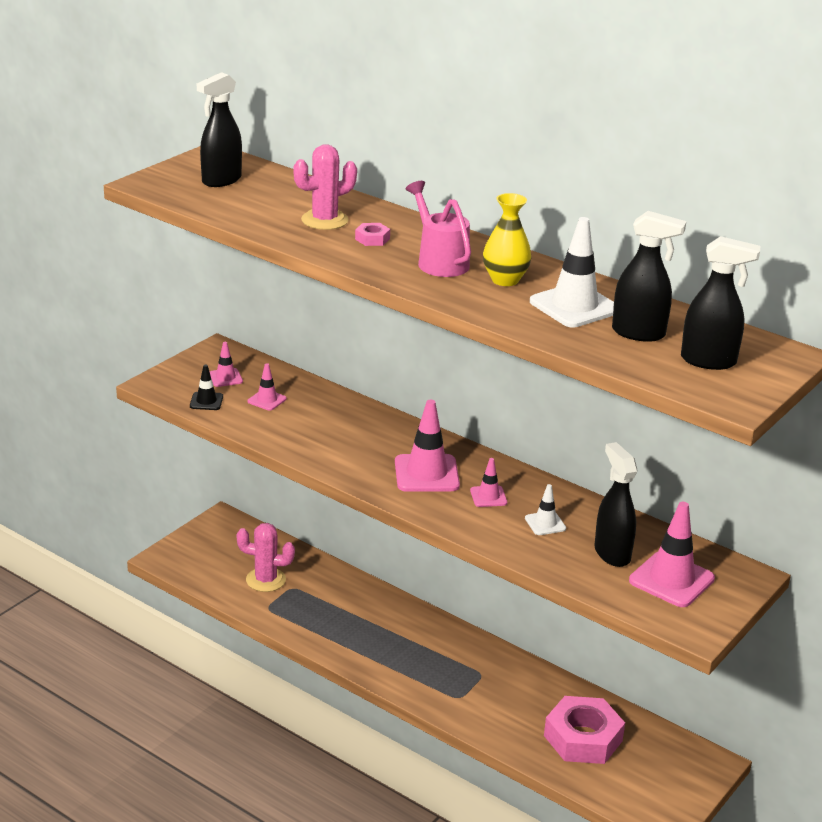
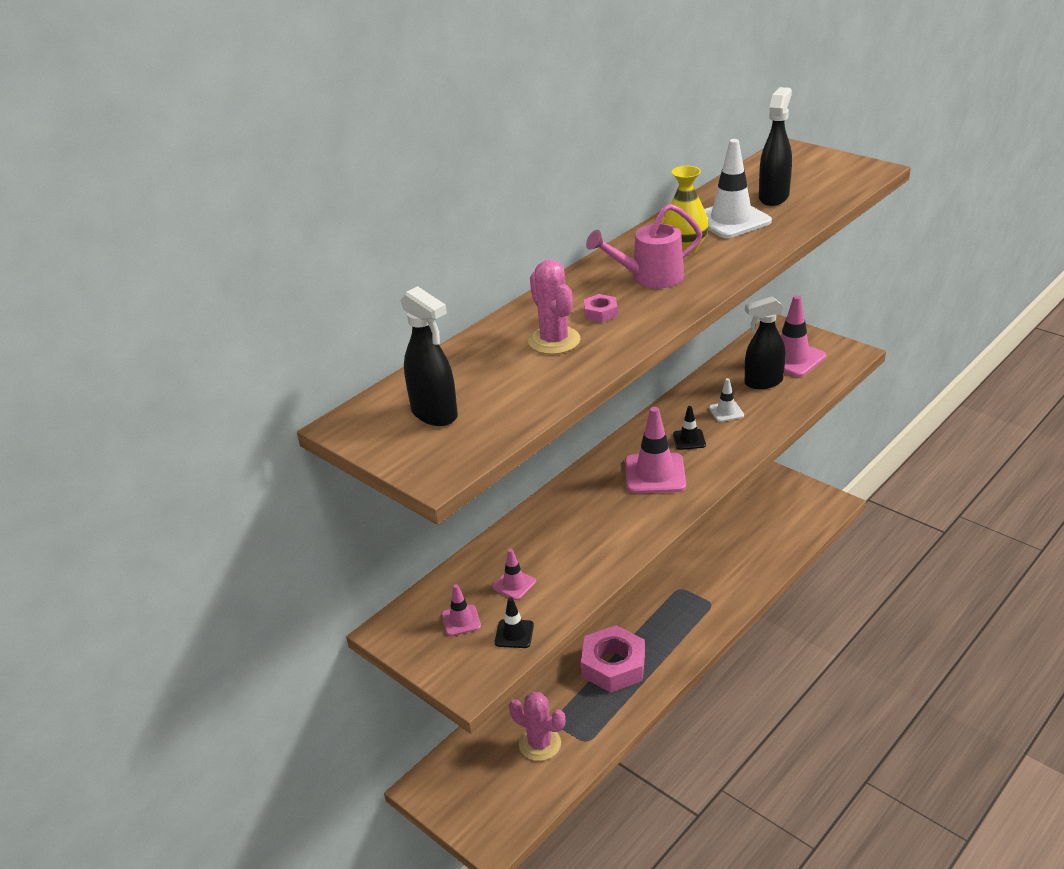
camera: 80 degrees left, 5 degrees up
(266, 580) = (540, 744): pink cactus -> pink cactus turned 75 degrees counterclockwise
(488, 497) = (689, 440): pink traffic cone -> black traffic cone
(583, 738) = (752, 535): pink nut -> pink nut (613, 665)
(709, 361) = (812, 175): black spray bottle -> none

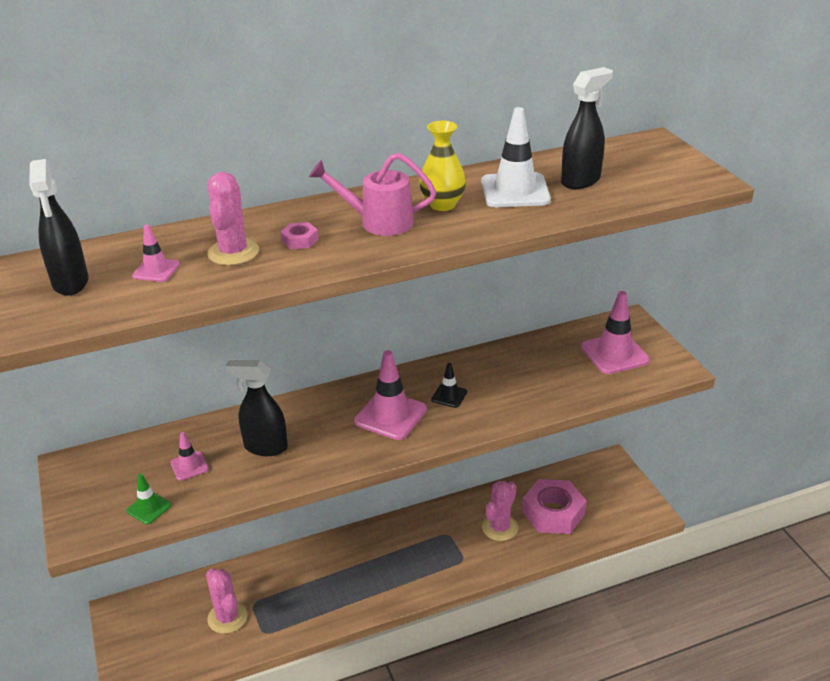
camera: 25 degrees right, 0 degrees up
(461, 620) = (123, 479): pink traffic cone -> pink traffic cone (156, 270)
(514, 634) = (149, 508): black traffic cone -> green traffic cone
(613, 665) = (338, 577): pink nut -> pink nut (553, 512)
(720, 564) = (500, 527): none -> pink cactus
(726, 412) = (506, 382): white traffic cone -> none
(763, 382) = (566, 367): black spray bottle -> black spray bottle (265, 447)

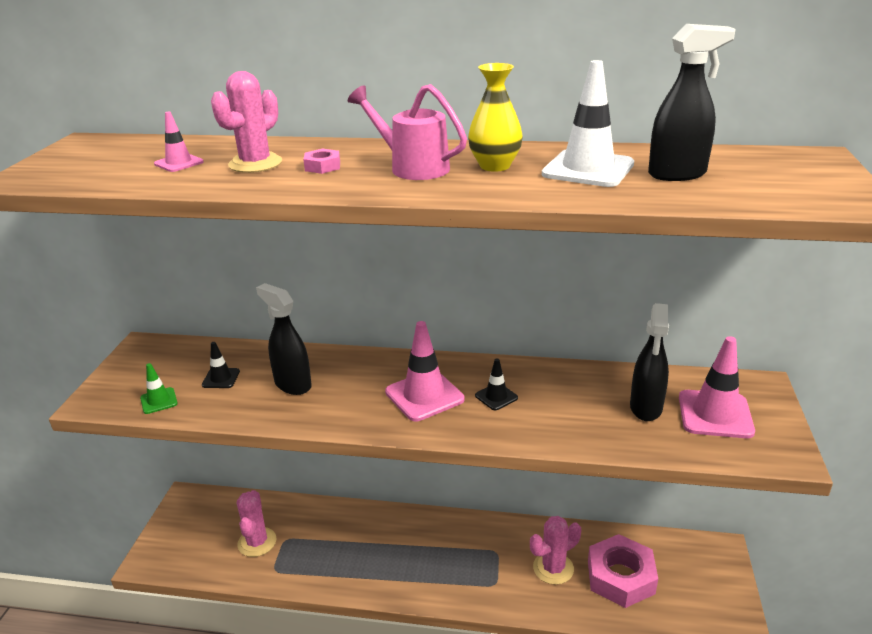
camera: 30 degrees right, 5 degrees down
(70, 283) = (108, 158): black spray bottle -> black spray bottle (646, 408)
(189, 466) = (221, 378): pink traffic cone -> black traffic cone

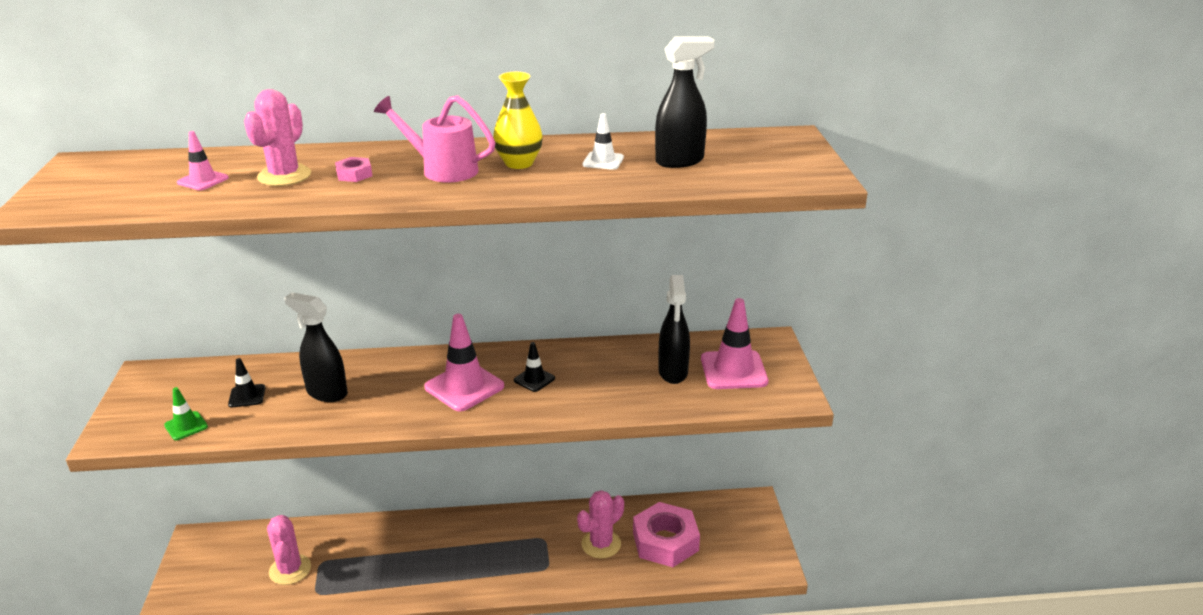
camera: 15 degrees left, 0 degrees up
(588, 169) = (603, 161): white traffic cone -> white traffic cone, size x0.53

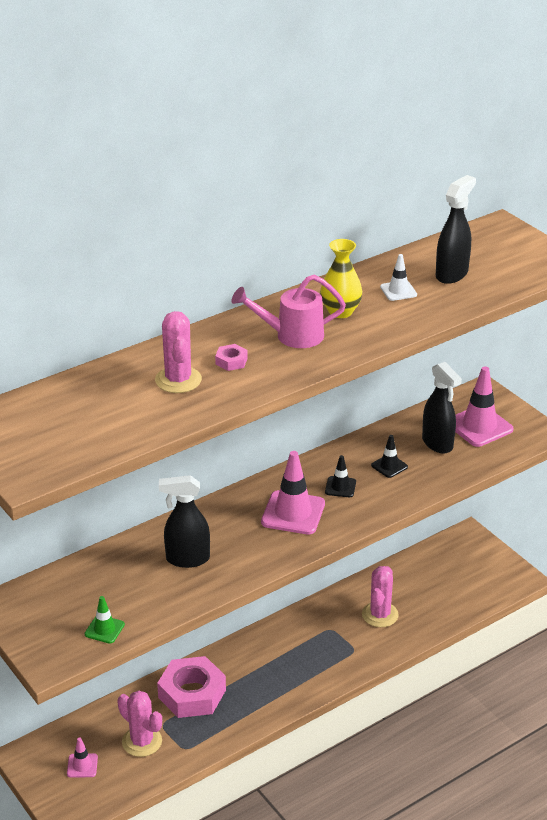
camera: 30 degrees left, 5 degrees up
(203, 180) = (119, 405): pink traffic cone -> pink traffic cone (82, 765)
(247, 396) = (123, 587): black traffic cone -> black traffic cone (389, 466)
(665, 541) = (427, 592): pink nut -> pink nut (192, 694)

